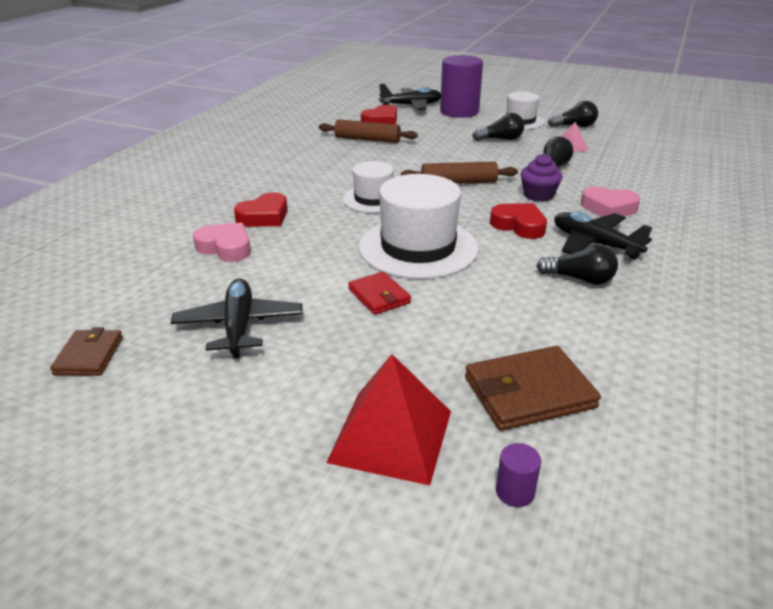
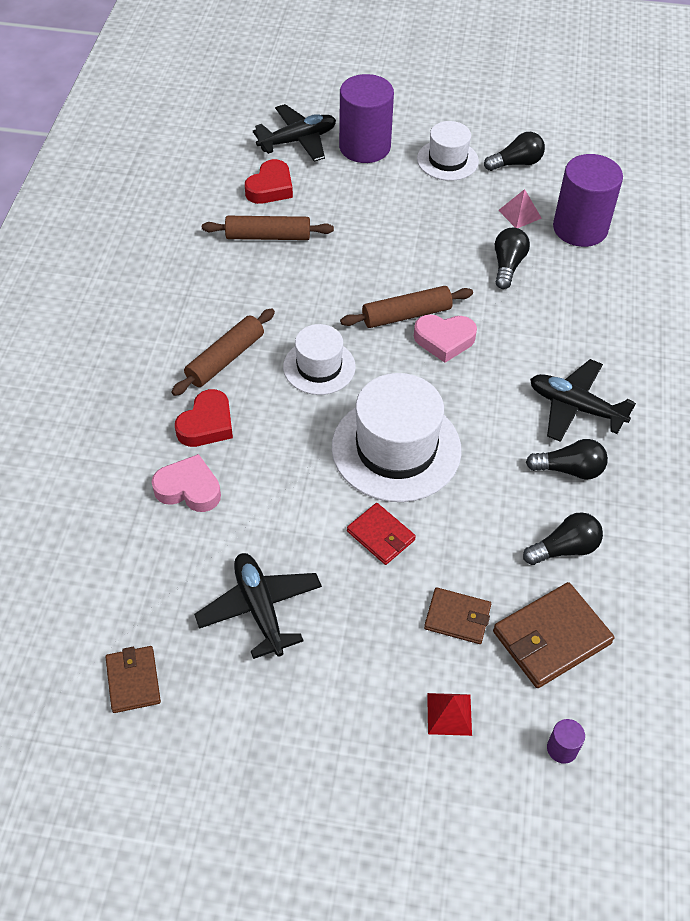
camera: 15 degrees left, 20 degrees up
(300, 188) = (225, 359): none -> brown rolling pin
(391, 435) = (449, 714): red pyramid -> red pyramid, size x0.50
(431, 361) = (457, 617): none -> brown wallet
(500, 139) = (433, 210): black light bulb -> black light bulb (564, 549)
(519, 225) = (492, 389): red heart -> none
(538, 195) = (501, 326): purple cupcake -> none
(608, 208) = (580, 338): pink heart -> pink heart (444, 340)
(620, 157) = (580, 228): none -> purple cylinder

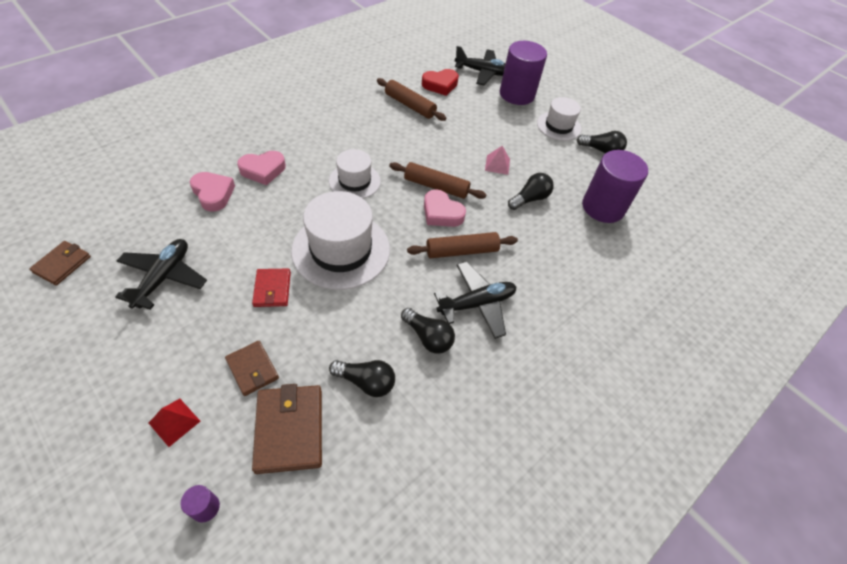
camera: 35 degrees right, 0 degrees up
(207, 424) = (263, 170): red heart -> pink heart
(225, 359) = (313, 147): brown rolling pin -> brown rolling pin (461, 251)
(519, 214) = (571, 177): pink pyramid -> pink pyramid (497, 164)
(551, 637) = (289, 430): brown wallet -> brown wallet turned 75 degrees clockwise
(575, 407) = (477, 304): black plane -> black plane turned 90 degrees clockwise

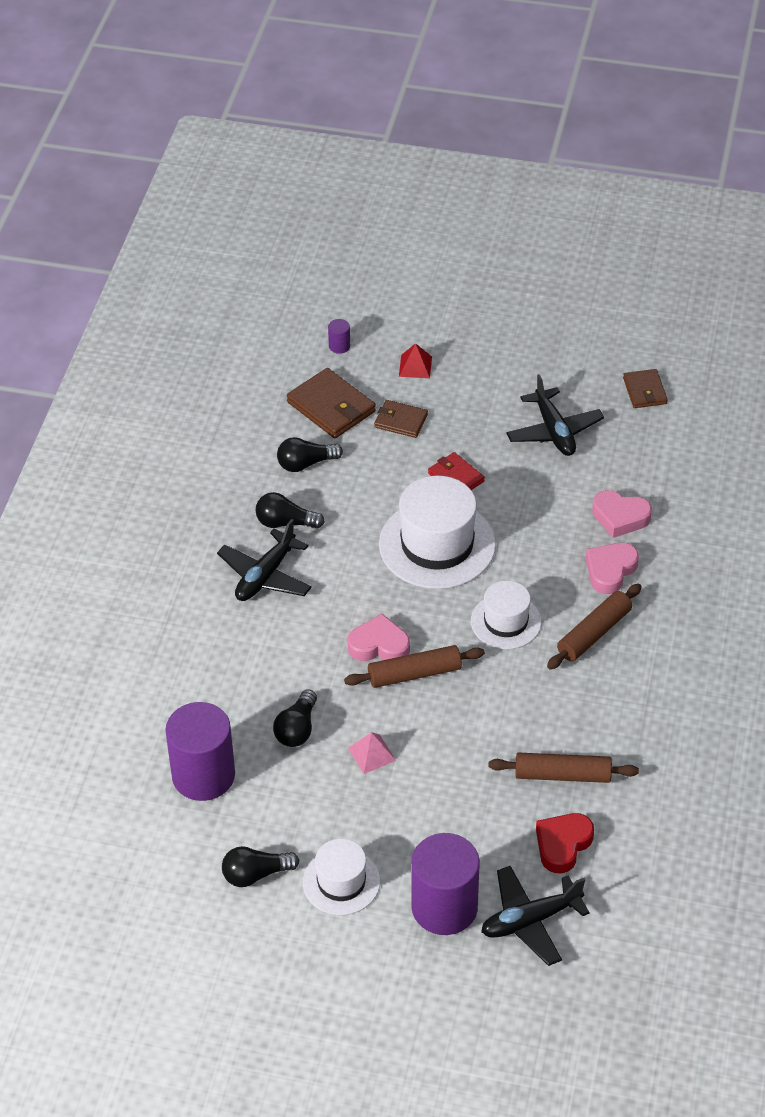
camera: 150 degrees right, 5 degrees down
(461, 251) = (322, 617): brown rolling pin -> brown rolling pin (594, 633)

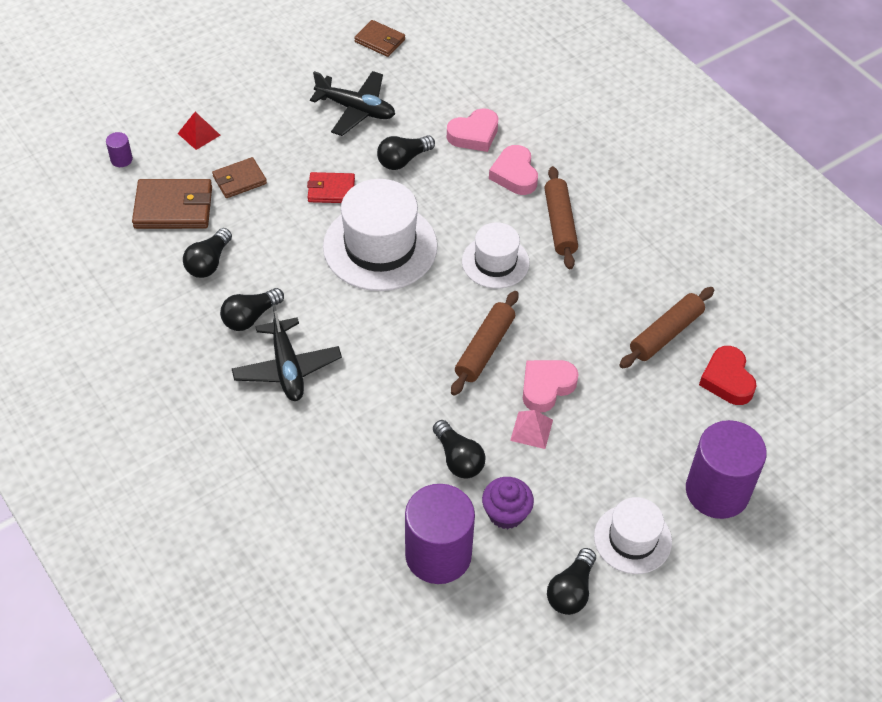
camera: 50 degrees left, 5 degrees up
(281, 790) = (506, 513): none -> purple cupcake
(379, 645) = (434, 349): pink heart -> pink heart (546, 387)
(530, 920) = (776, 448): black plane -> none
(538, 495) = (403, 160): none -> black light bulb

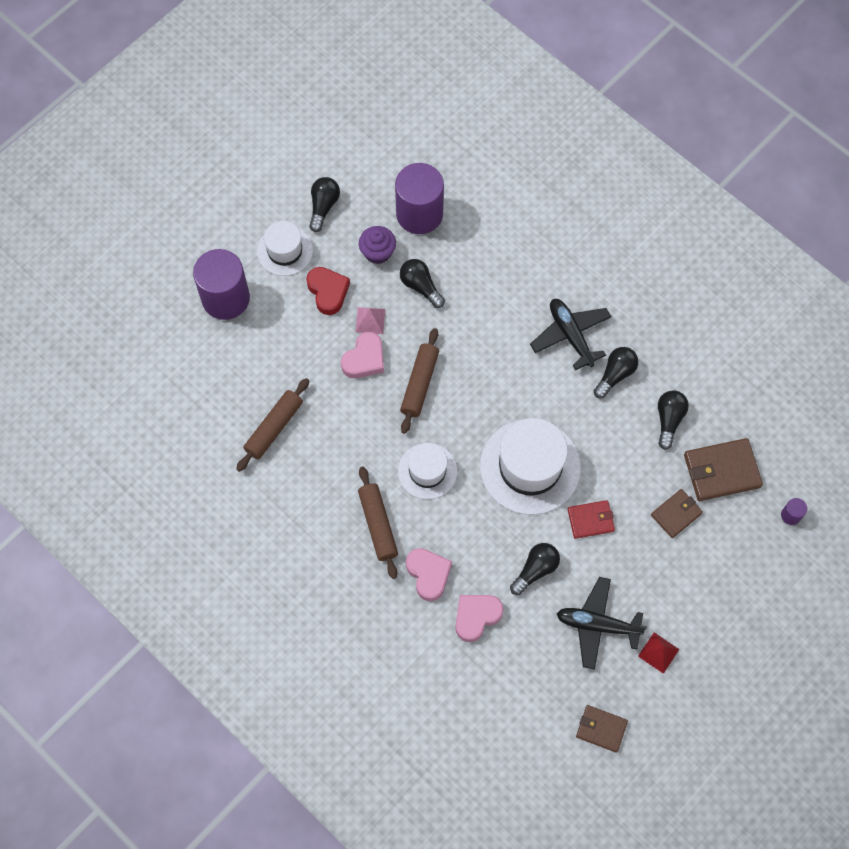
camera: 170 degrees right, 15 degrees up
(199, 134) = (734, 561): red pyramid -> red pyramid (658, 652)
(727, 380) = (221, 394): red heart -> red heart (328, 292)

